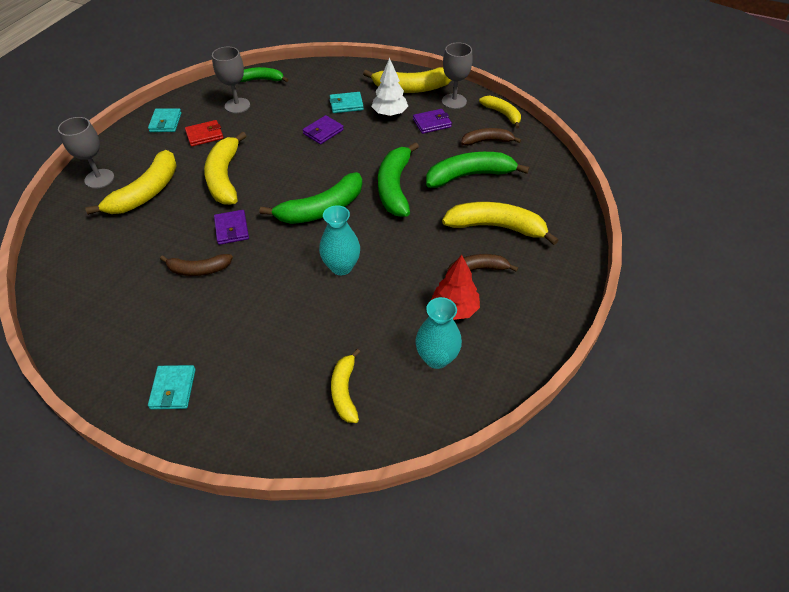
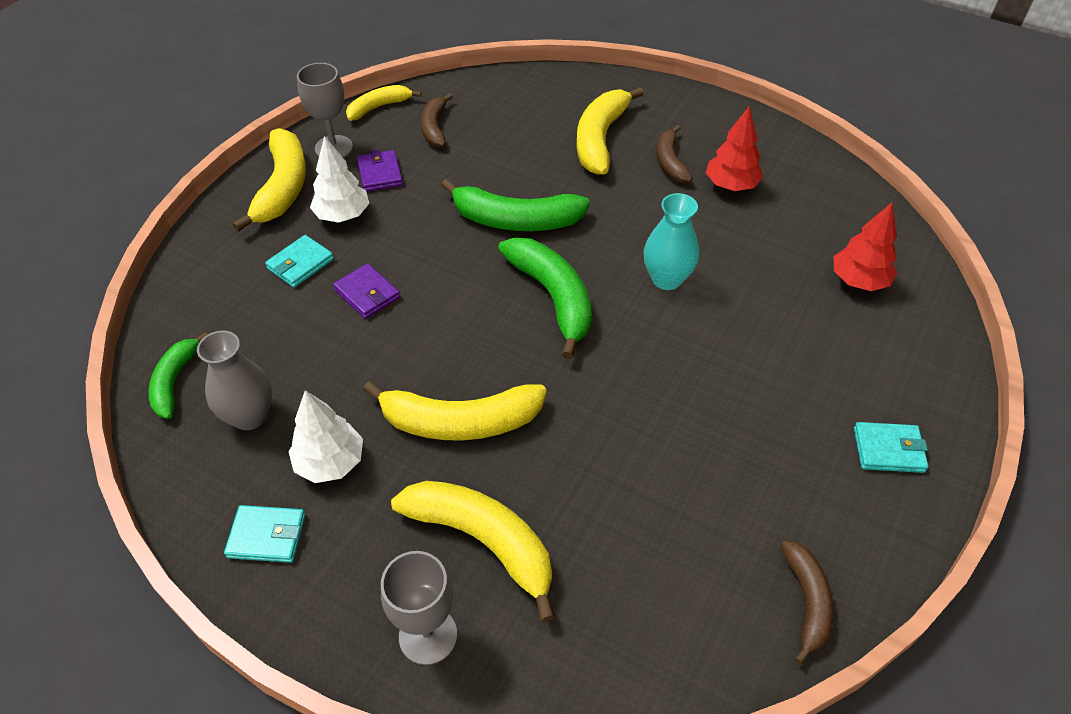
camera: 85 degrees left, 0 degrees up
(199, 270) = (674, 440): brown banana -> brown banana (806, 602)
(204, 135) = (330, 462): red wallet -> white tree
(231, 229) = (588, 404): purple wallet -> none
(237, 105) = (249, 416): grey goblet -> grey vase
(345, 391) = (858, 281): yellow banana -> red tree
(346, 104) = (300, 264): turquoise wallet -> turquoise wallet turned 45 degrees clockwise
(436, 358) = (801, 205): turquoise vase -> none
(469, 176) = (503, 150): green banana -> none

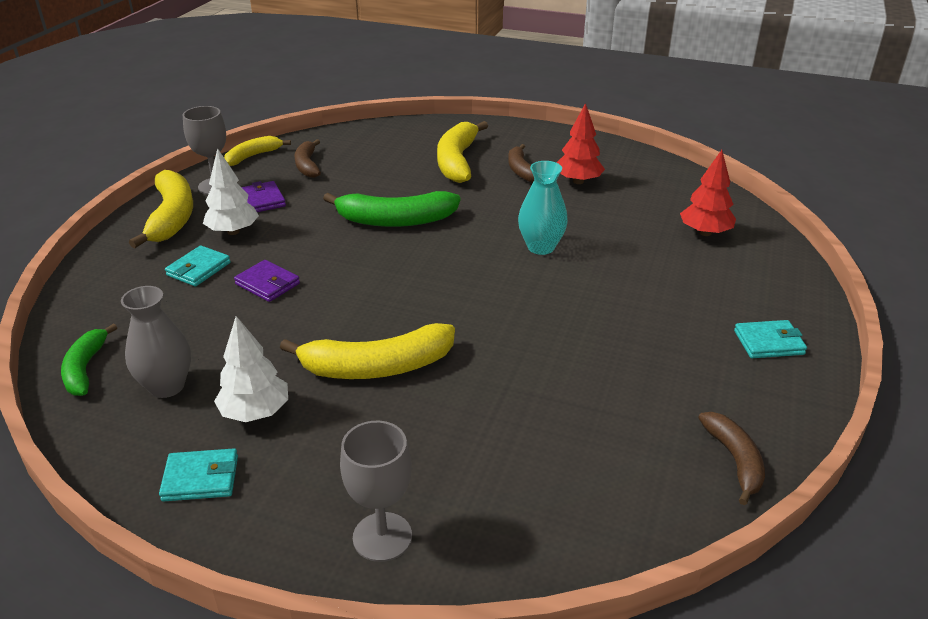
camera: 10 degrees left, 15 degrees down
(483, 541) = (420, 454): yellow banana -> none
(553, 297) = (442, 269): green banana -> none

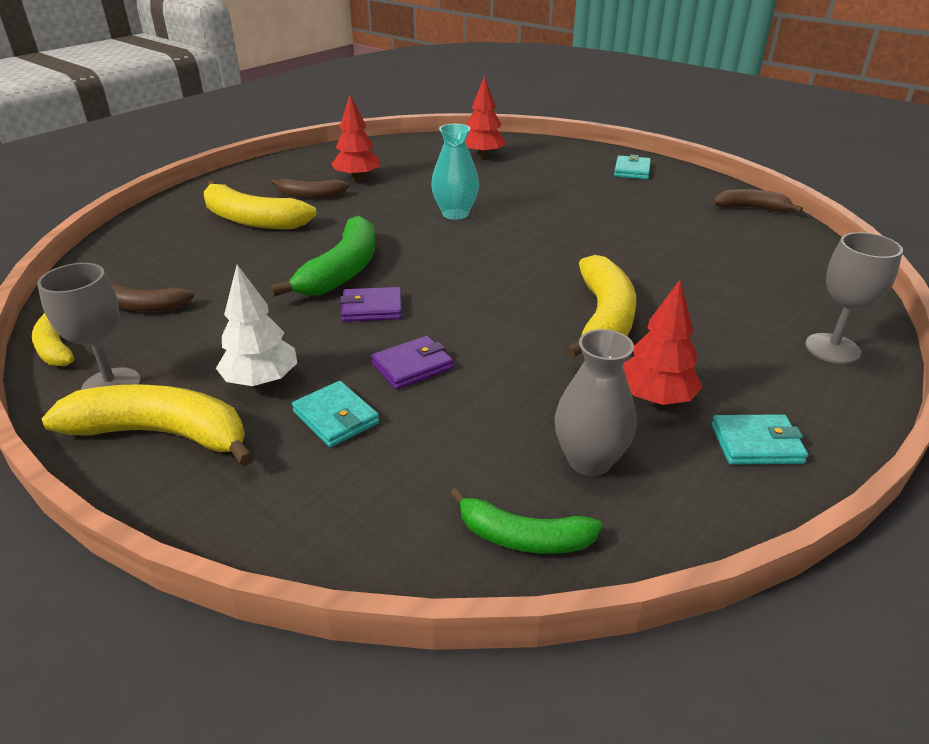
camera: 70 degrees left, 0 degrees up
(201, 478) = (756, 444): turquoise wallet -> turquoise wallet turned 75 degrees clockwise
(255, 412) = (655, 398): white tree -> red tree
(263, 200) = (200, 349): purple wallet -> purple wallet (372, 308)

